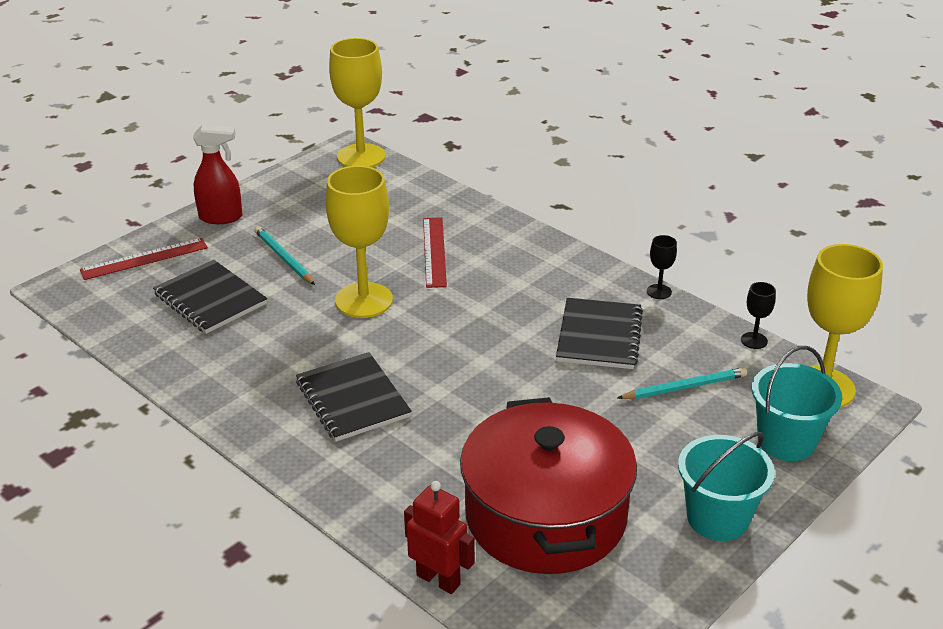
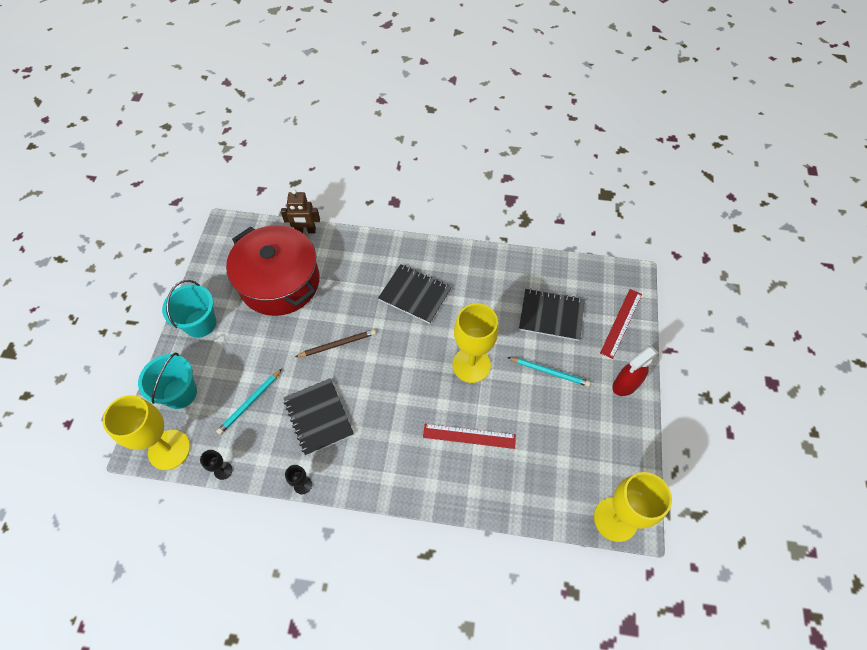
camera: 145 degrees right, 25 degrees up
(434, 251) = (469, 436): red ruler -> red ruler turned 45 degrees counterclockwise
(438, 579) = (305, 231): red robot -> brown robot
(516, 394) = (337, 344): none -> brown pencil

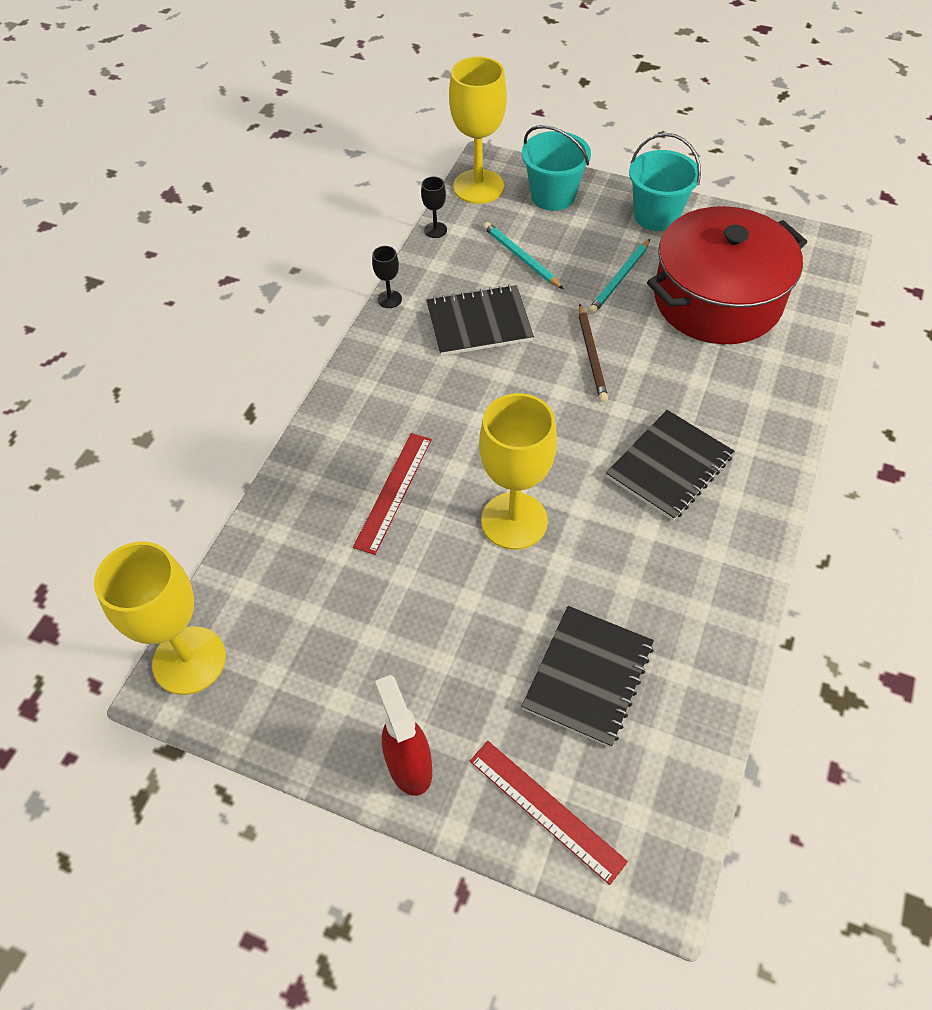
camera: 105 degrees right, 5 degrees down
(305, 231) = (820, 338): brown robot -> none
(549, 372) = (470, 638): turquoise pencil -> turquoise pencil (619, 279)

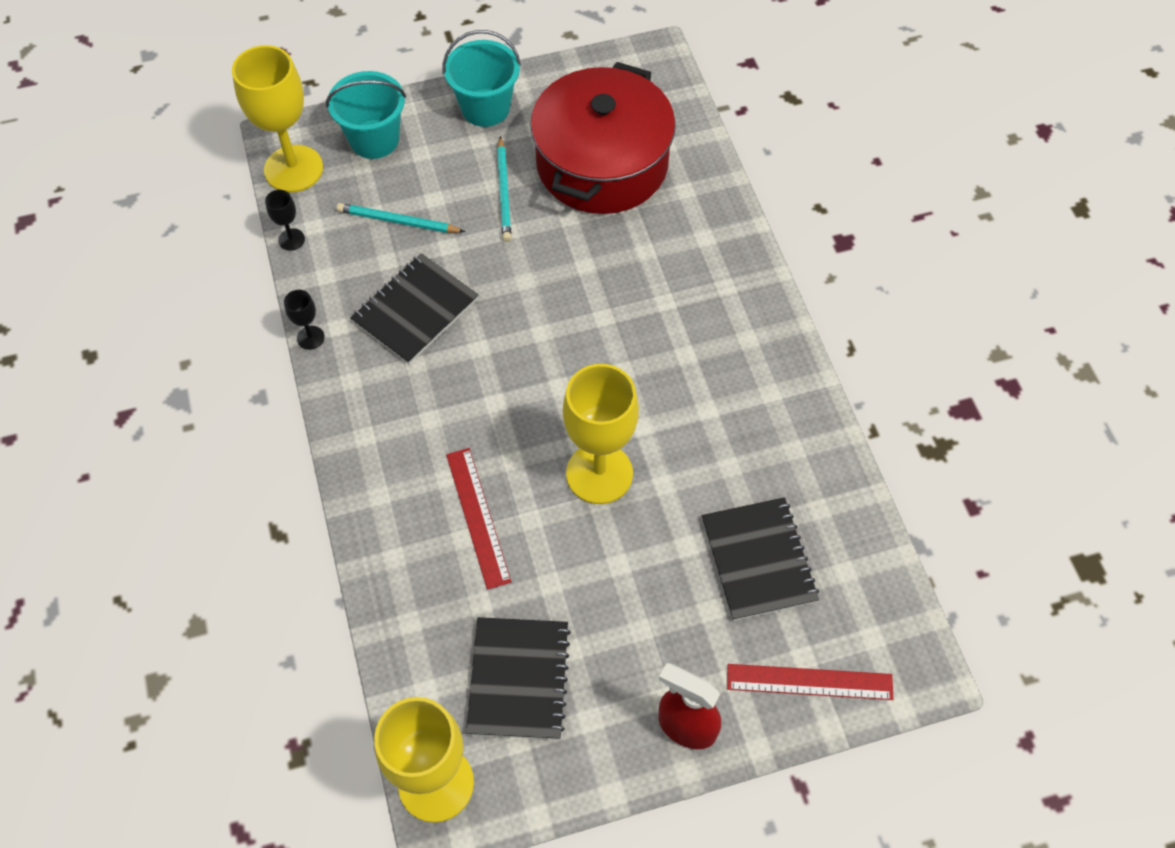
camera: 40 degrees left, 5 degrees up
(592, 355) = (540, 281): brown pencil -> none
(669, 467) = (682, 344): black notebook -> black notebook (519, 679)

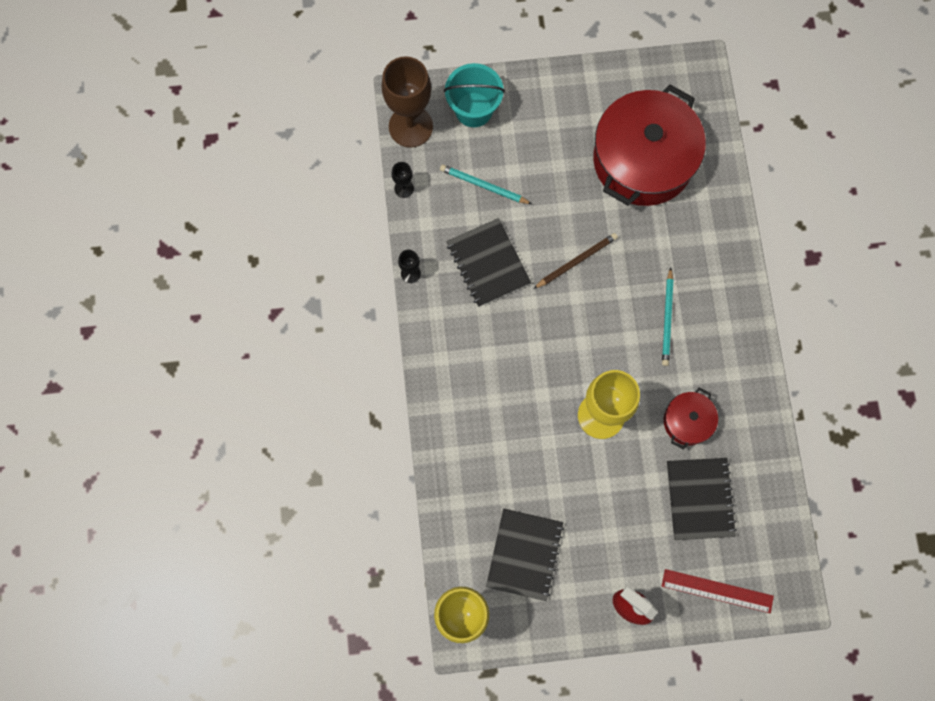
camera: 10 degrees right, 15 degrees up
(293, 169) = (410, 126): yellow goblet -> brown goblet
(415, 310) = (488, 263): black notebook -> black notebook turned 75 degrees counterclockwise
(477, 517) = (512, 433): red ruler -> none
(485, 108) = (561, 94): turquoise bucket -> none
(504, 192) = (565, 173): turquoise pencil -> turquoise pencil (667, 319)
(534, 290) = (576, 261): none -> brown pencil
(720, 462) = (687, 421): none -> red pot

